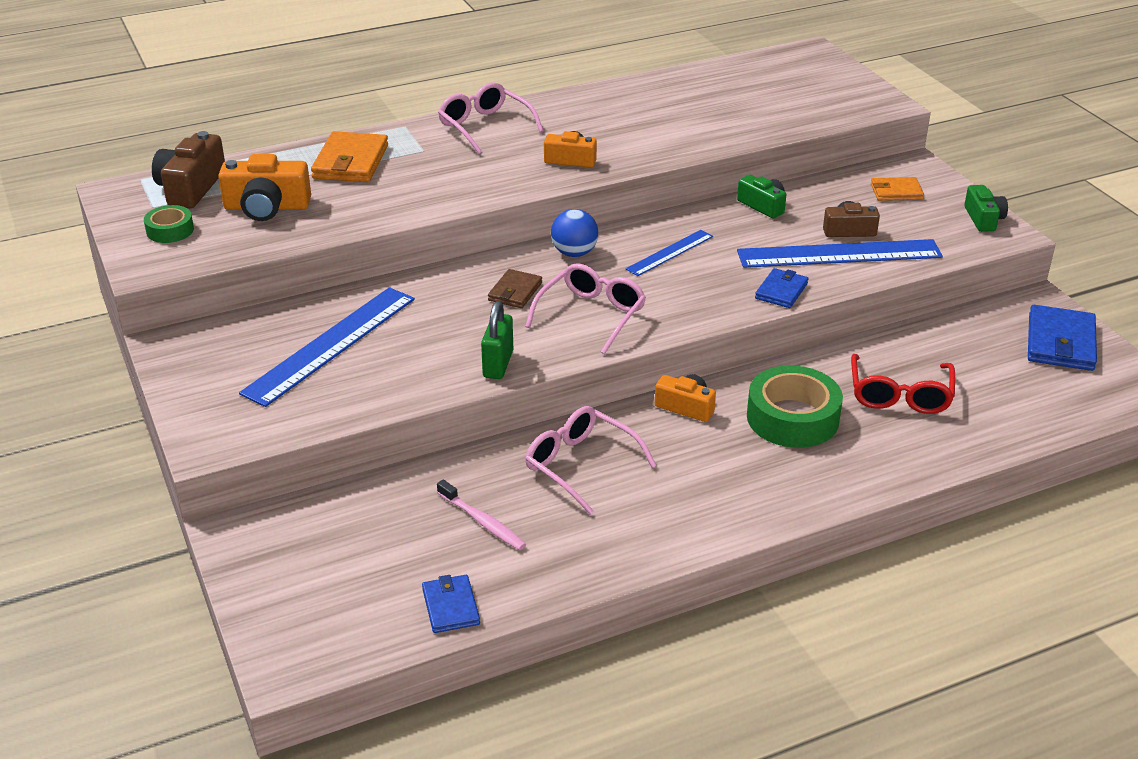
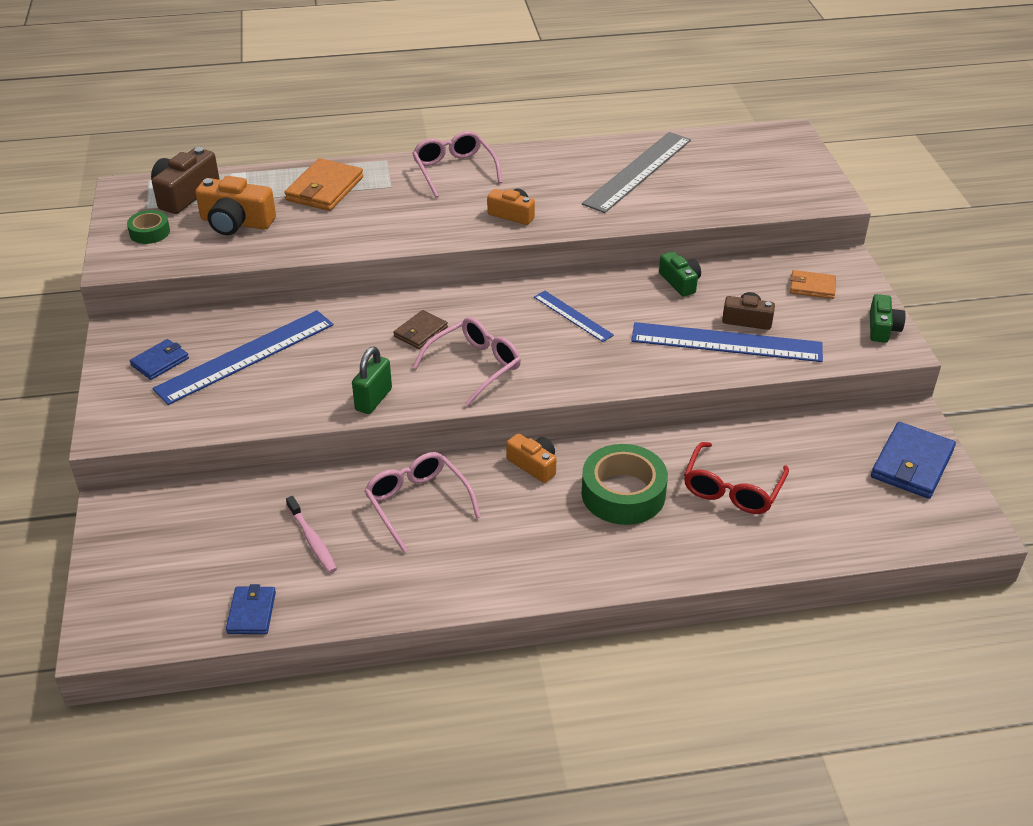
camera: 15 degrees right, 5 degrees up
(574, 253) = (489, 302): blue ball -> none
(669, 252) = (573, 316): blue ruler -> blue ruler turned 75 degrees clockwise
(679, 104) = (638, 171): none -> grey ruler
(781, 291) = (654, 371): blue wallet -> blue wallet (160, 362)

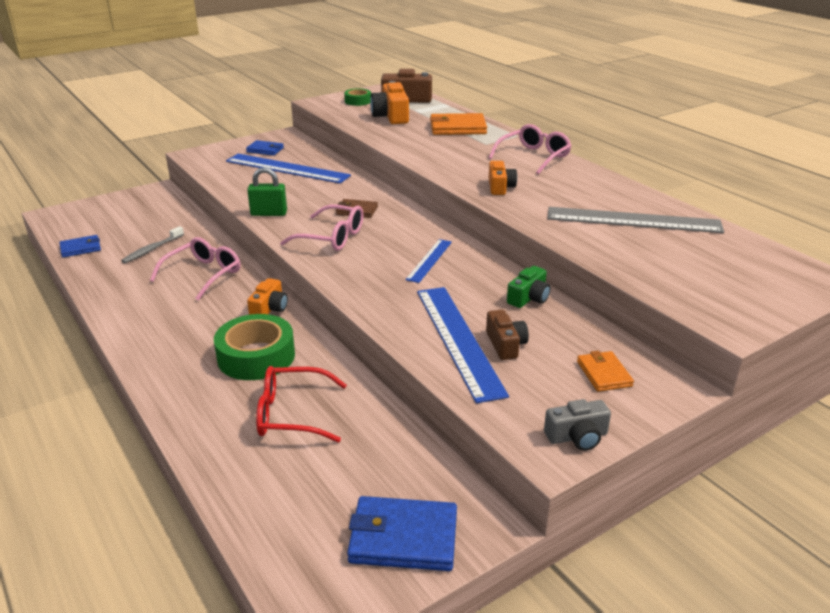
camera: 65 degrees right, 10 degrees down
(312, 540) = (152, 249): pink toothbrush -> grey toothbrush
(882, 328) = (577, 437): green camera -> grey camera

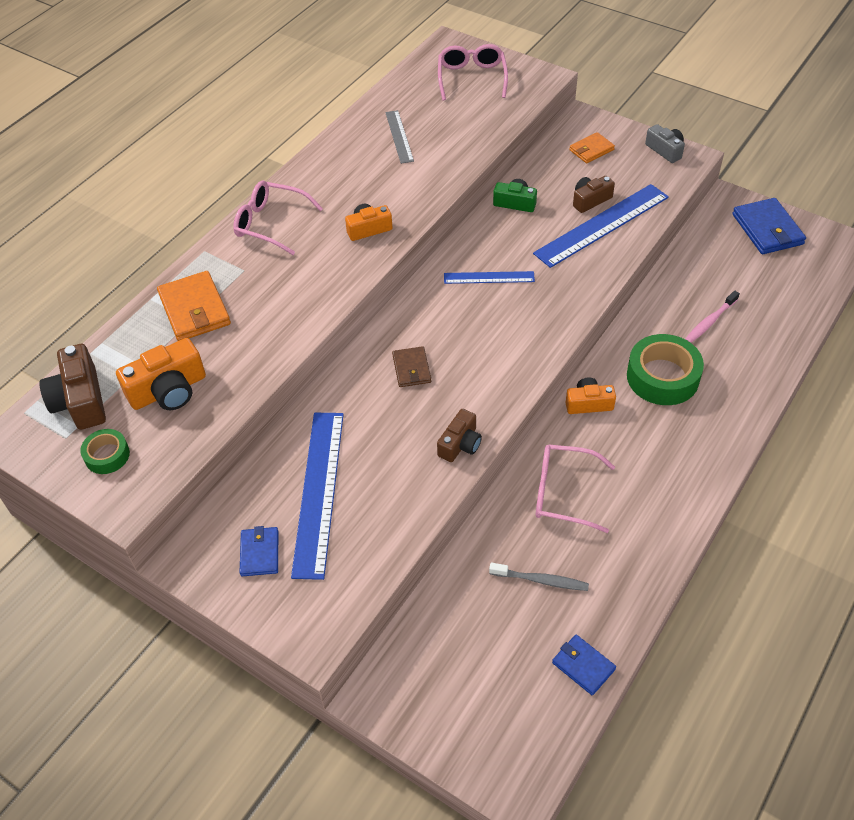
camera: 110 degrees left, 20 degrees up
(269, 213) = (460, 444): green padlock -> brown camera
(293, 414) = (710, 322): red glasses -> pink toothbrush
(331, 237) = (485, 365): pink glasses -> pink glasses (472, 78)
(633, 220) = (399, 136): grey ruler -> grey ruler, size x0.54

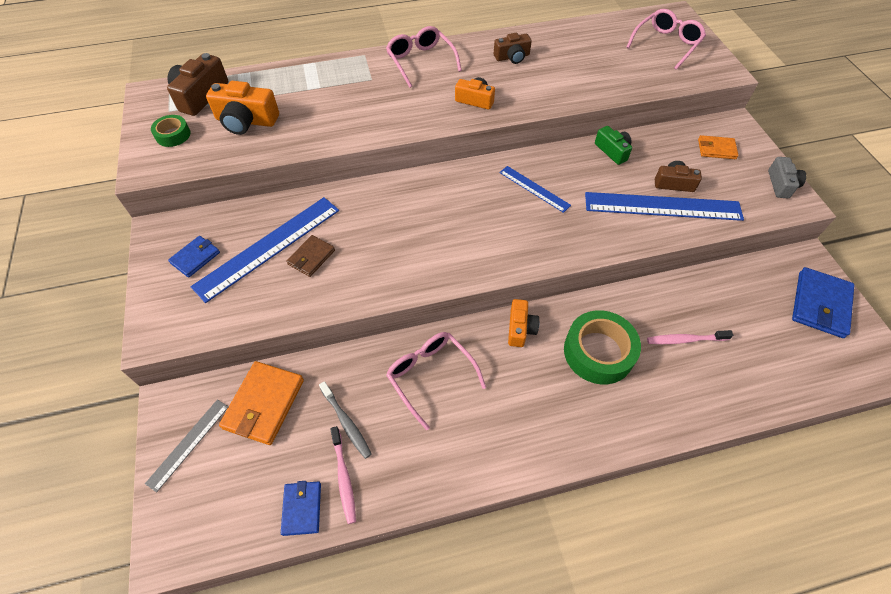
camera: 40 degrees right, 5 degrees up
(194, 309) = (317, 84): orange wallet -> orange wallet (264, 404)
(399, 136) = (567, 54): grey ruler -> grey ruler (188, 443)
(411, 369) = (412, 212): brown wallet -> brown wallet (311, 257)
(460, 444) = (383, 284): brown camera -> brown camera (512, 57)
(587, 618) = (344, 477): none -> pink toothbrush
(588, 403) = (520, 328): orange camera -> orange camera turned 60 degrees clockwise

